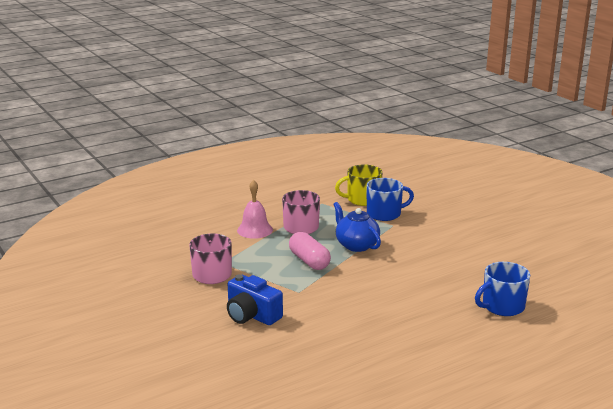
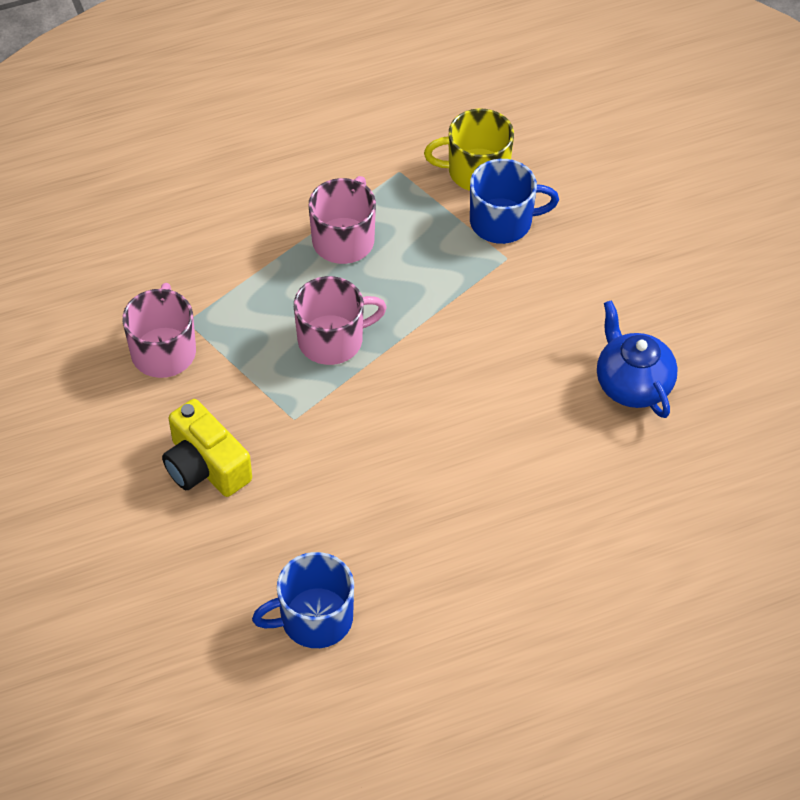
camera: 10 degrees right, 30 degrees up
(252, 315) = (205, 466): blue camera -> yellow camera
(255, 230) = (261, 236): pink bell -> none
(309, 261) = (332, 339): pink capsule -> pink mug
(356, 245) = (425, 307): blue teapot -> blue teapot (632, 384)
(502, 306) = (614, 509): blue mug -> blue mug (314, 619)

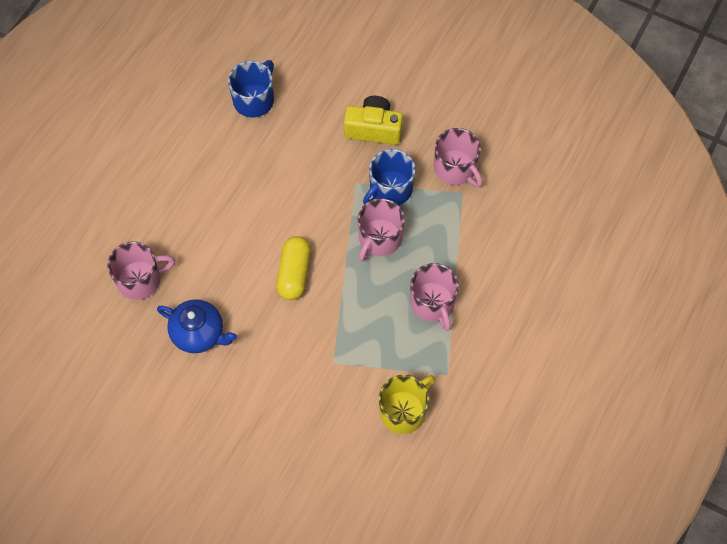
camera: 140 degrees right, 10 degrees up
(466, 371) = (294, 273): none -> yellow capsule
(503, 221) = (357, 386): blue mug -> blue mug (390, 189)
(656, 492) = (140, 279): none -> pink mug

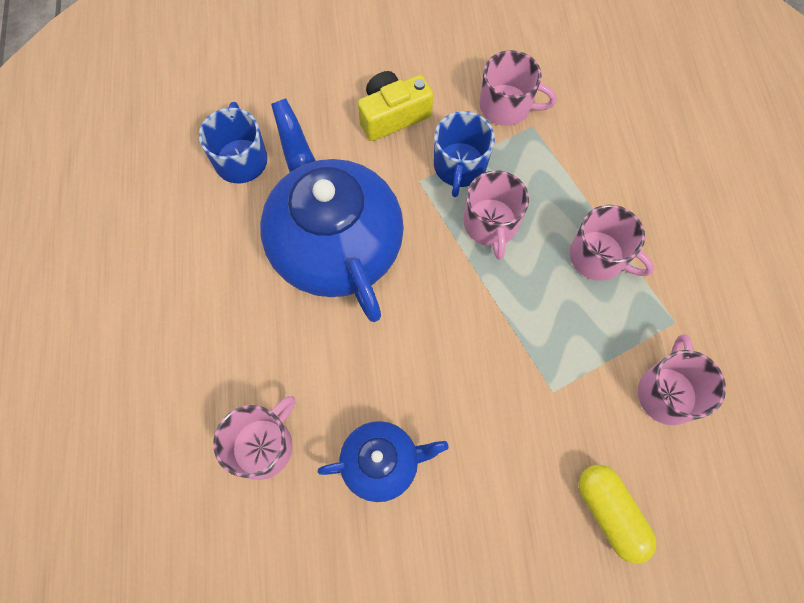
camera: 35 degrees left, 5 degrees up
(271, 190) = (335, 244): none -> blue teapot
(294, 273) = (432, 320): yellow capsule -> yellow capsule (610, 513)
(404, 410) = (667, 393): yellow mug -> pink mug

